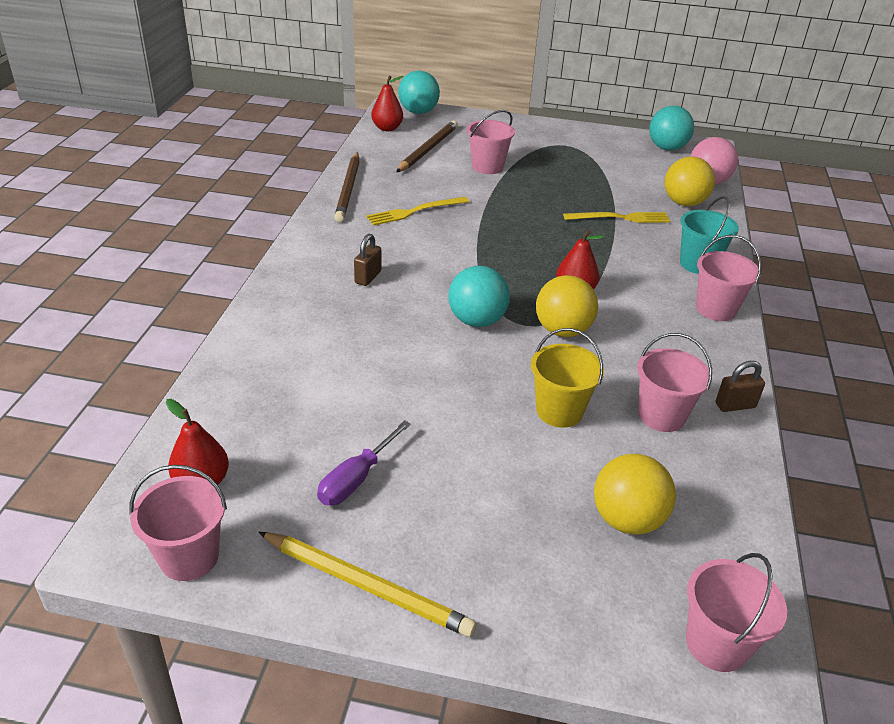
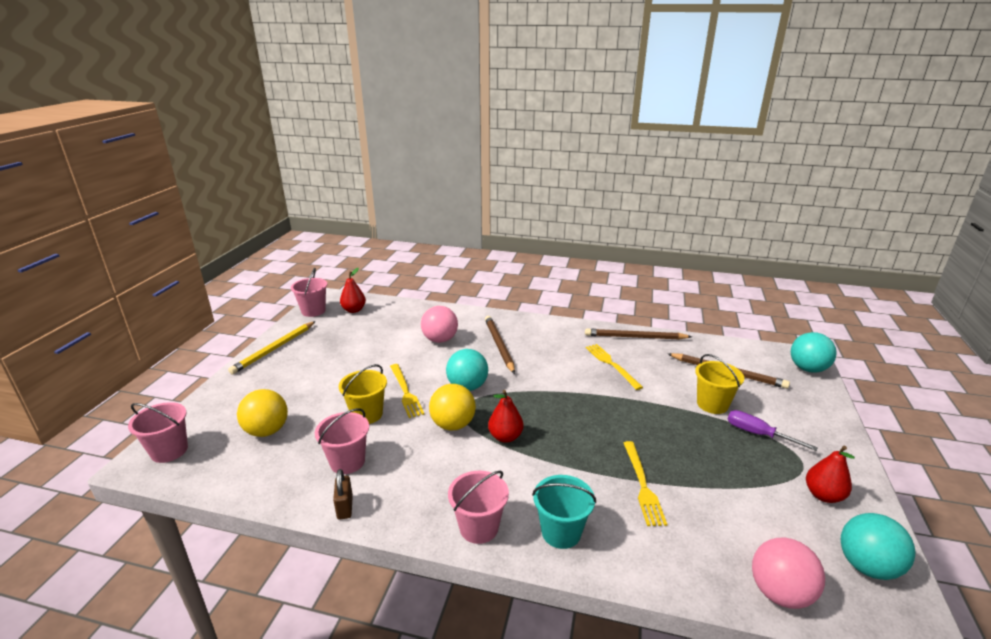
camera: 95 degrees right, 10 degrees down
(343, 352) = (440, 340): none -> pink ball
(357, 478) = (339, 345): purple screwdriver -> purple screwdriver (758, 434)
(364, 293) = (499, 345): none -> brown pencil
(368, 277) = (517, 346): brown padlock -> none
(387, 128) = (756, 352): red pear -> red pear (823, 495)
(487, 167) = (712, 404): pink bucket -> yellow bucket
(497, 378) = (405, 392): none -> yellow fork
(684, 203) = (701, 550): yellow ball -> none

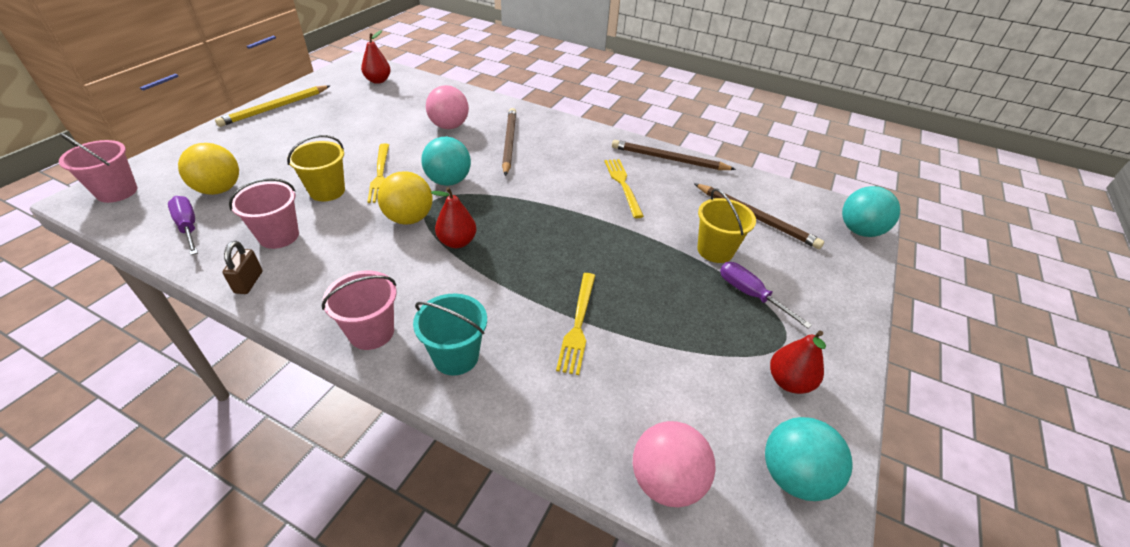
camera: 10 degrees right, 15 degrees up
(258, 470) = (188, 227): none -> purple screwdriver
(313, 311) = (336, 75): pink bucket -> none

